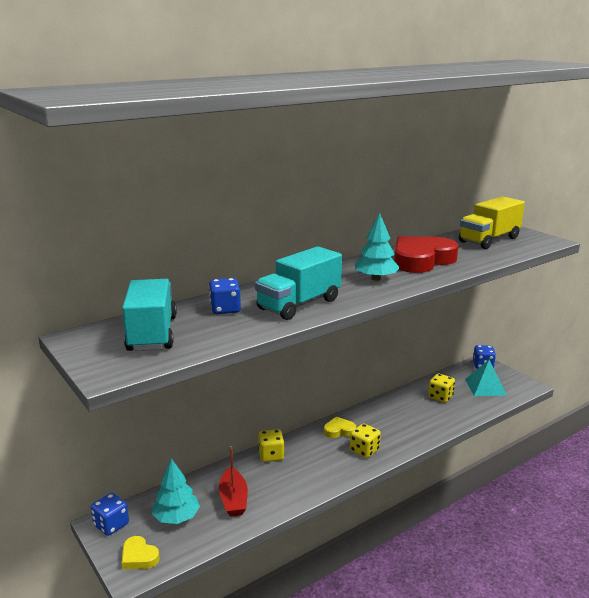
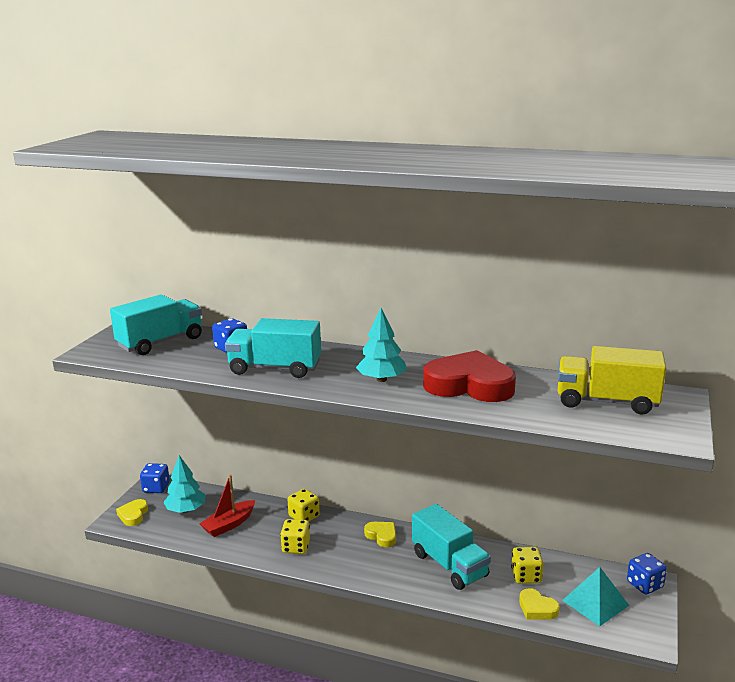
camera: 55 degrees right, 0 degrees up
(364, 450) = (366, 563): yellow dice -> yellow dice (296, 547)
(401, 418) = (449, 565): none -> turquoise truck
(474, 407) = (537, 608): none -> yellow heart

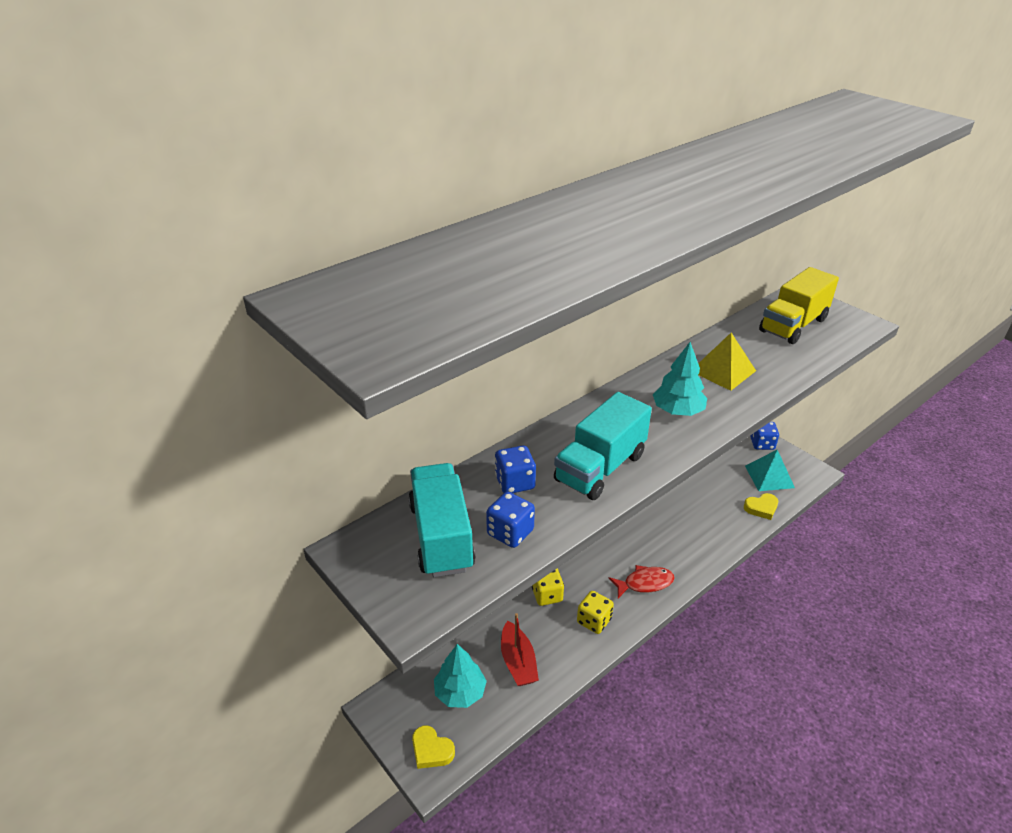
camera: 60 degrees left, 15 degrees up
(156, 488) = (389, 708): blue dice -> blue dice (510, 532)
(361, 561) = (645, 583): none -> red fish
(382, 536) = (616, 553): yellow heart -> none
(449, 565) = (683, 530): turquoise truck -> none
(469, 385) = (723, 370): red heart -> yellow pyramid
(526, 576) = (721, 495): yellow dice -> none

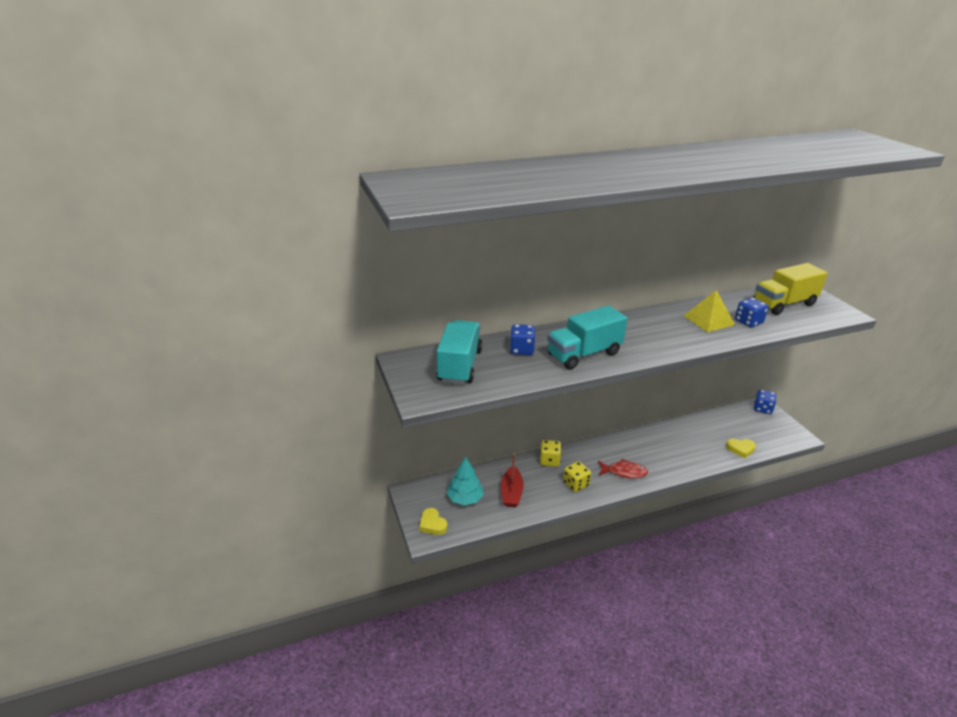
camera: 20 degrees right, 5 degrees down
(510, 532) = (504, 373): blue dice -> blue dice (748, 322)
(678, 411) = (659, 335): turquoise tree -> none
(769, 476) = (758, 431): turquoise pyramid -> none

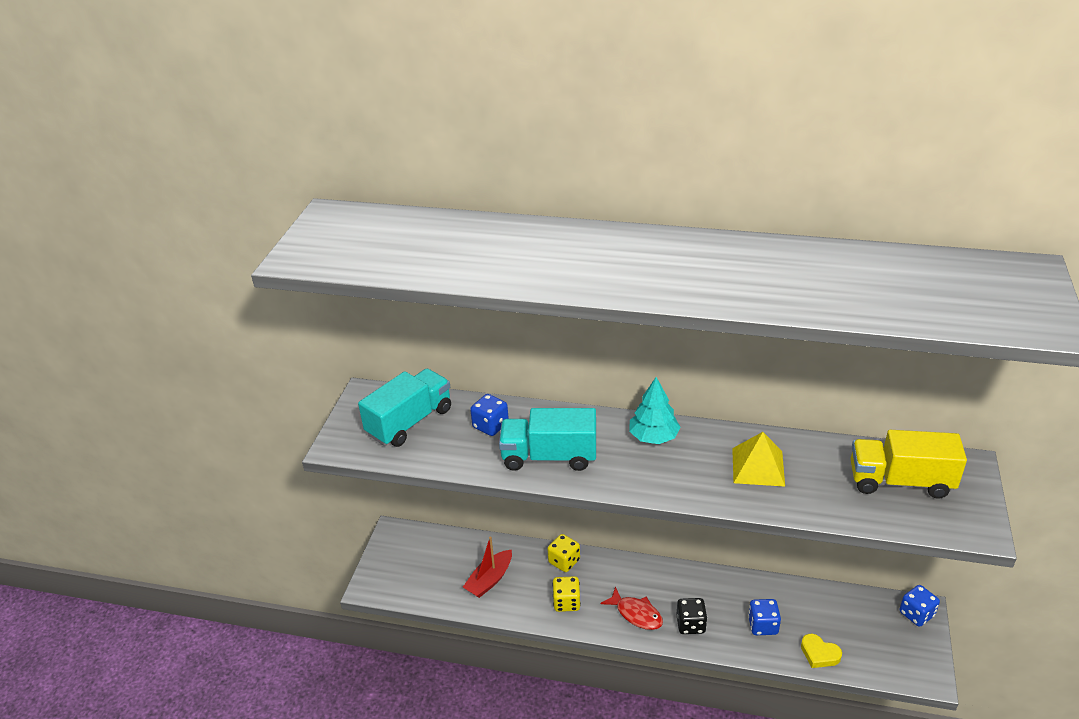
camera: 35 degrees right, 5 degrees up
(432, 524) = (385, 577): yellow heart -> none
(465, 498) = (438, 564): turquoise tree -> turquoise tree (653, 437)
(660, 464) = (690, 624): none -> black dice
(748, 322) = (809, 489): blue dice -> blue dice (762, 625)

